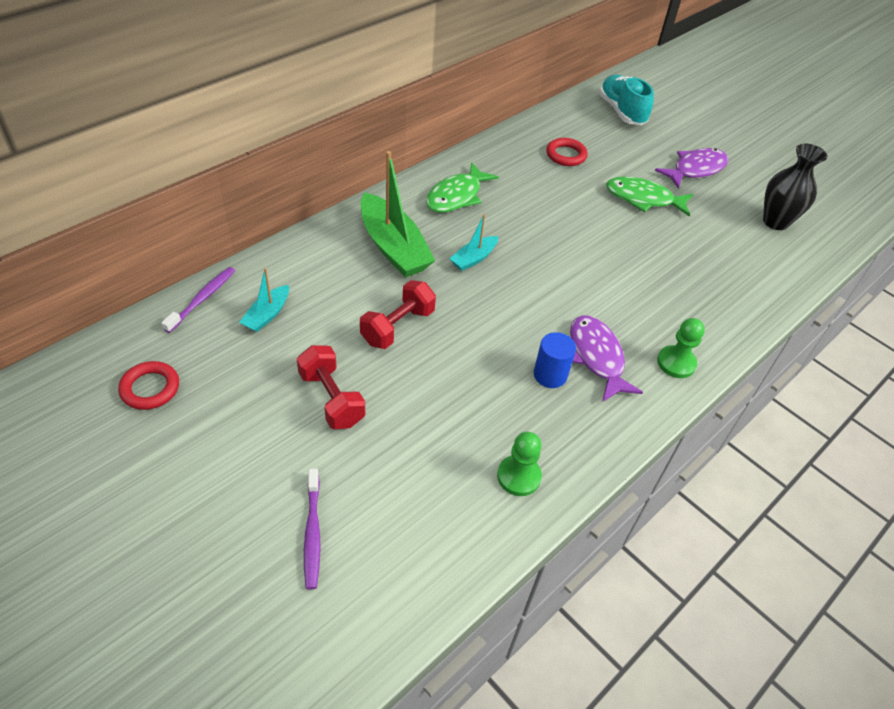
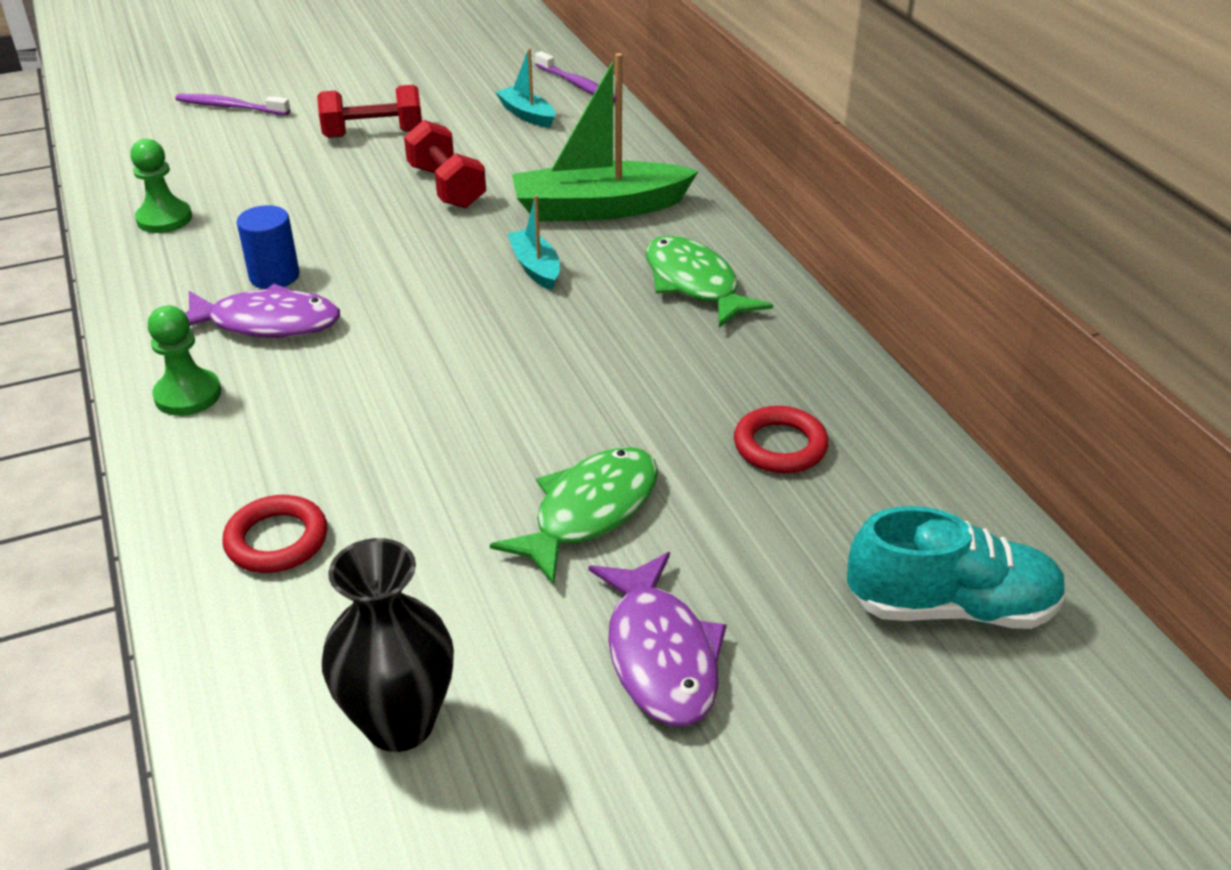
camera: 115 degrees right, 10 degrees down
(150, 388) = (467, 55): red ring -> red ring (277, 540)

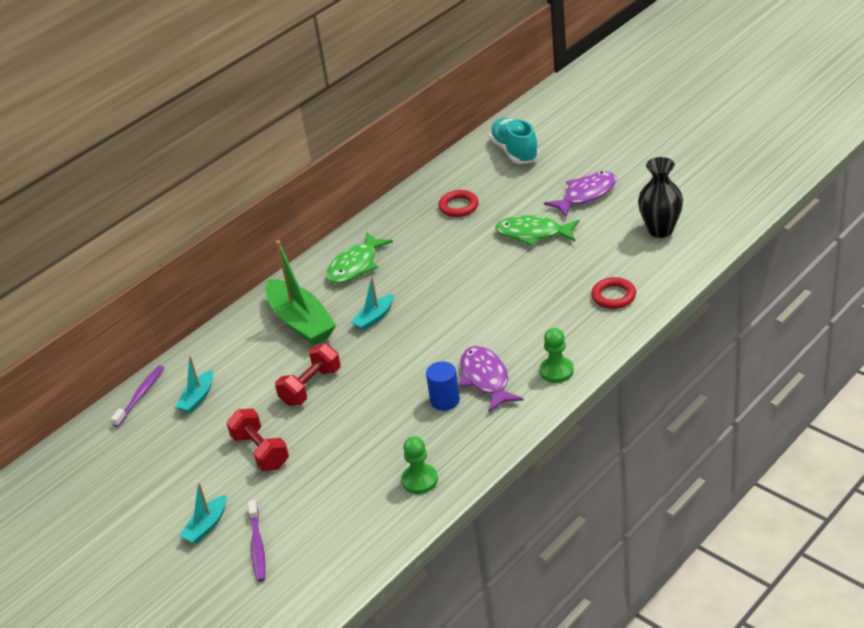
camera: 110 degrees left, 0 degrees up
(304, 87) = (206, 526): none -> turquoise boat

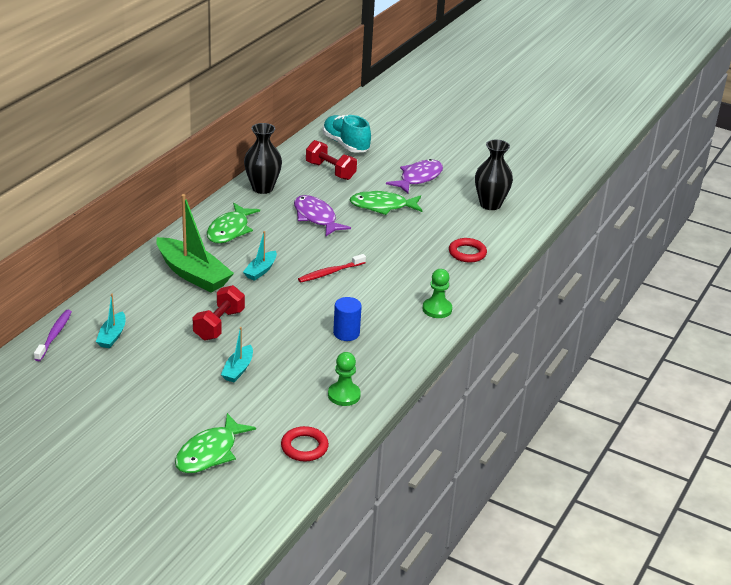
camera: 20 degrees left, 5 degrees down
(206, 526) = (155, 439): turquoise boat -> turquoise boat (238, 369)
(257, 546) = (210, 453): purple toothbrush -> green fish
(260, 451) = (188, 377): red dumbbell -> red dumbbell (330, 171)
(406, 211) = (262, 188): none -> black vase
(449, 321) = (330, 273): none -> red toothbrush
(458, 206) = (309, 185): red ring -> red ring (304, 447)
(486, 379) = (377, 316): purple fish -> purple fish (316, 217)

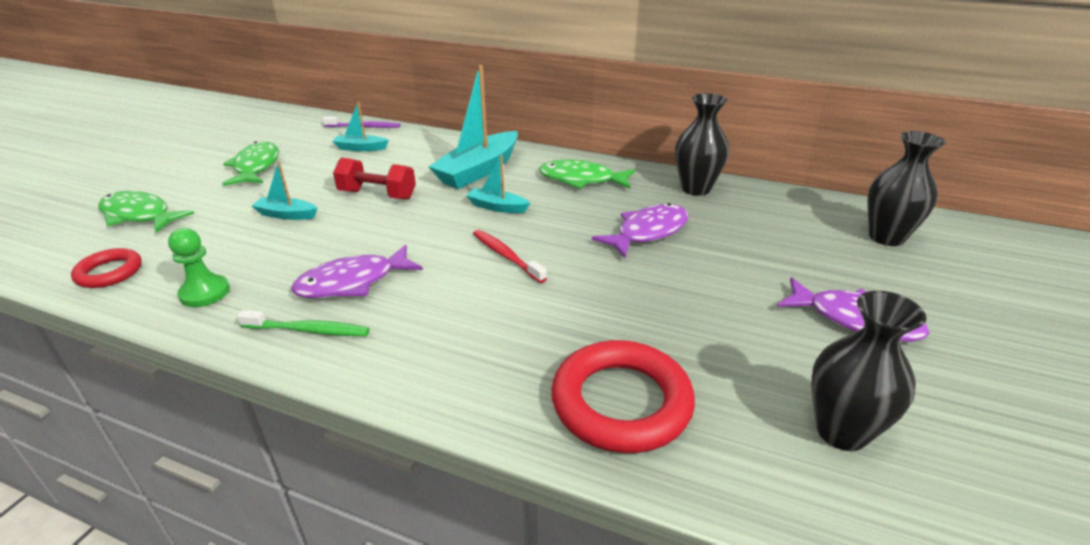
camera: 85 degrees right, 0 degrees up
(193, 274) = (479, 170): green boat -> turquoise boat
(330, 171) = (790, 231): red dumbbell -> none
(345, 144) = (886, 237): turquoise shoe -> black vase
(346, 333) = (352, 282): blue cylinder -> purple fish
(382, 206) = (722, 287): green fish -> green fish (256, 167)
(394, 348) = (308, 330): none -> green toothbrush
(437, 309) = (418, 371): green pawn -> none
(467, 253) = (621, 402): red ring -> red ring, size x1.78

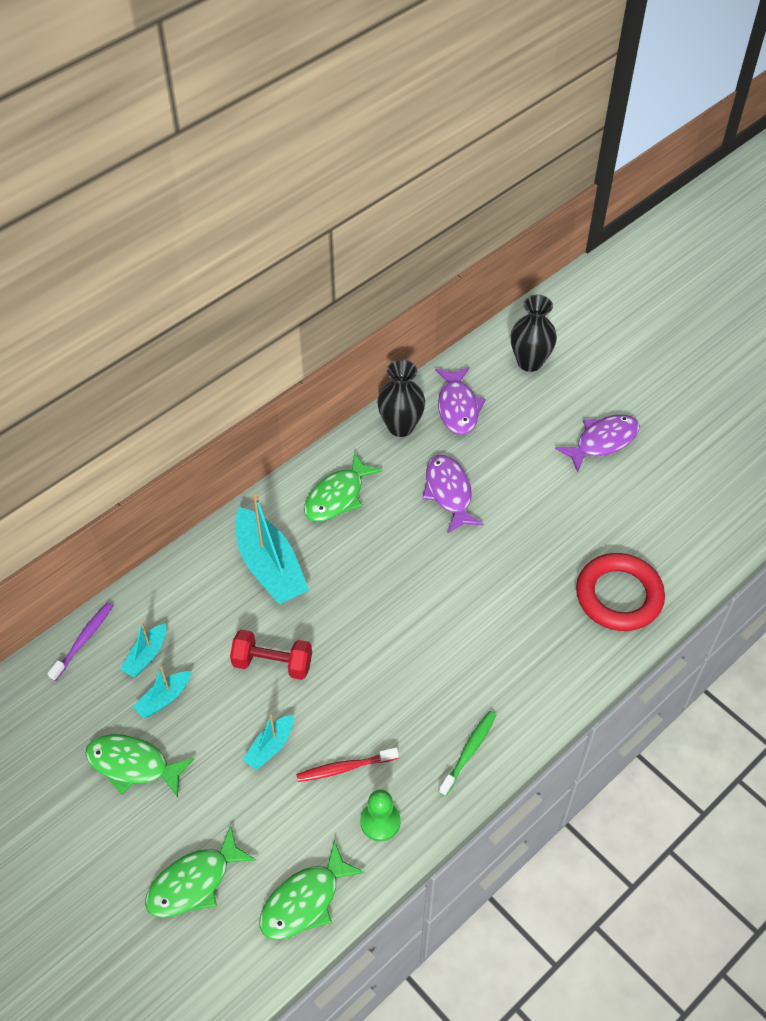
camera: 65 degrees left, 20 degrees up
(109, 272) = (305, 901): red ring -> green fish
(352, 282) = (418, 712): purple fish -> purple fish (458, 407)
(377, 195) = (272, 663): red dumbbell -> red dumbbell turned 60 degrees clockwise
(497, 207) = (351, 576): turquoise boat -> turquoise boat (164, 698)
(506, 256) = (434, 597): red toothbrush -> red toothbrush (345, 768)
(841, 431) = (680, 509): black vase -> none

